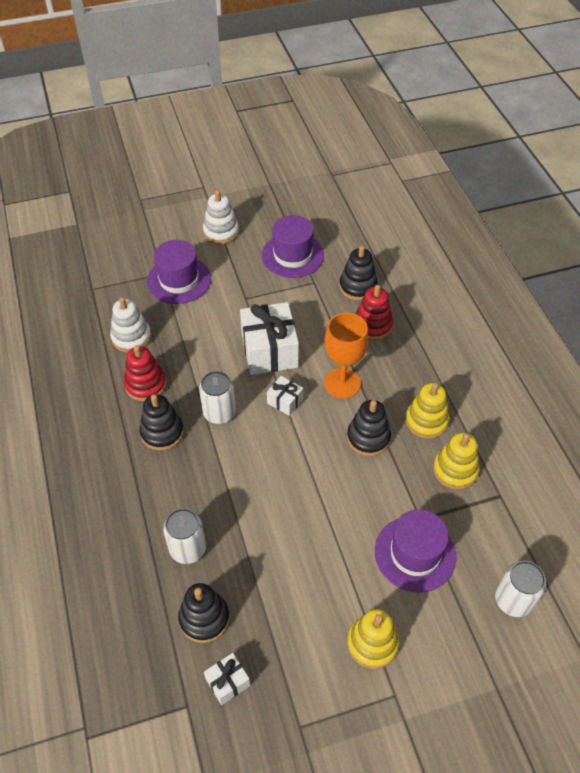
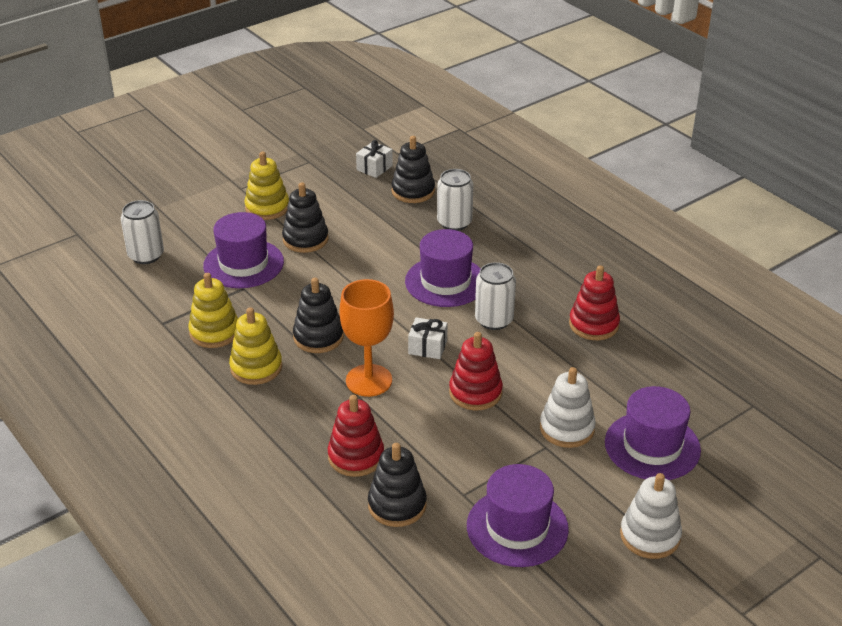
camera: 160 degrees right, 15 degrees down
(131, 337) = (651, 364): white stacking toy -> white stacking toy (567, 428)
(162, 432) = (541, 290): black stacking toy -> black stacking toy (305, 239)
(236, 468) = (445, 282): none -> purple hat
(269, 350) = (475, 392): white gift -> red stacking toy

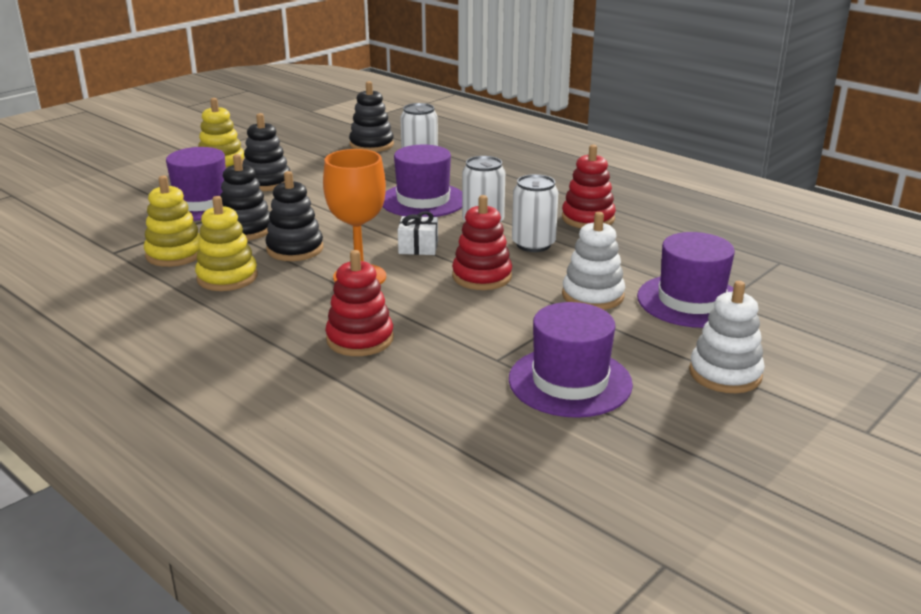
camera: 10 degrees left, 10 degrees down
(146, 255) = (91, 204): white can -> white can (533, 244)
(374, 168) = (328, 133): white gift -> none
(397, 505) = (420, 376): black stacking toy -> black stacking toy (245, 229)

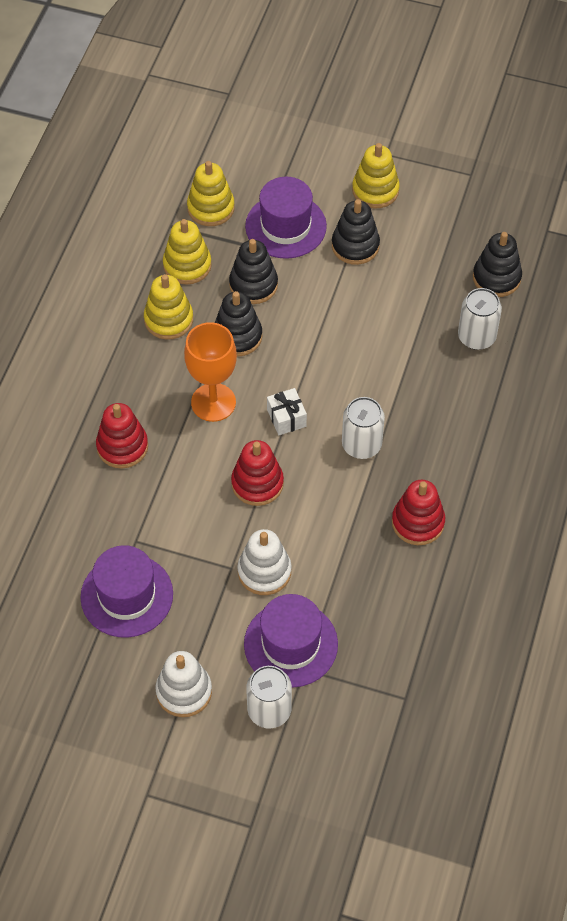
camera: 65 degrees right, 30 degrees up
(126, 229) = (211, 208): none -> yellow stacking toy
(423, 200) = (384, 380): purple hat -> none
(533, 244) = (338, 498): white can -> white can (269, 710)

